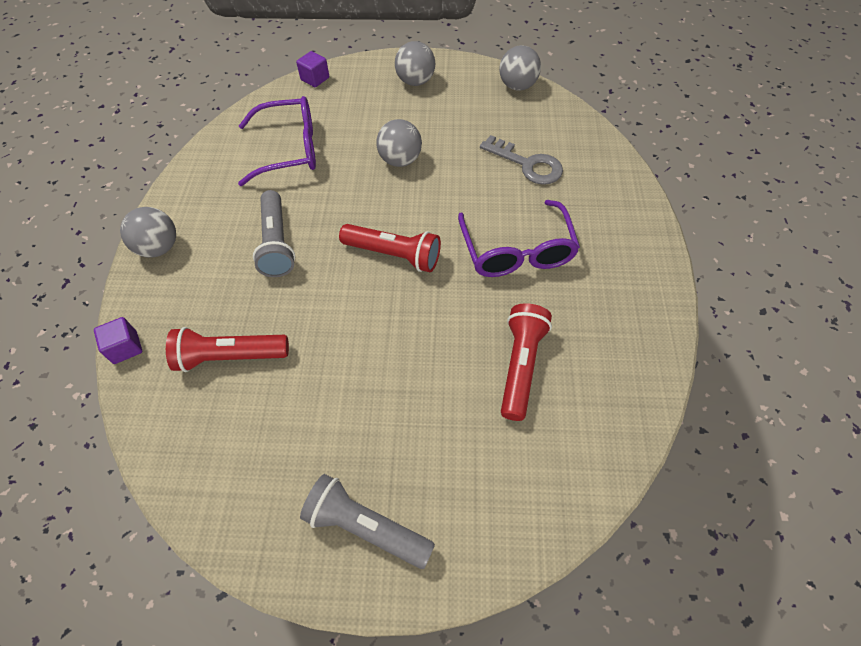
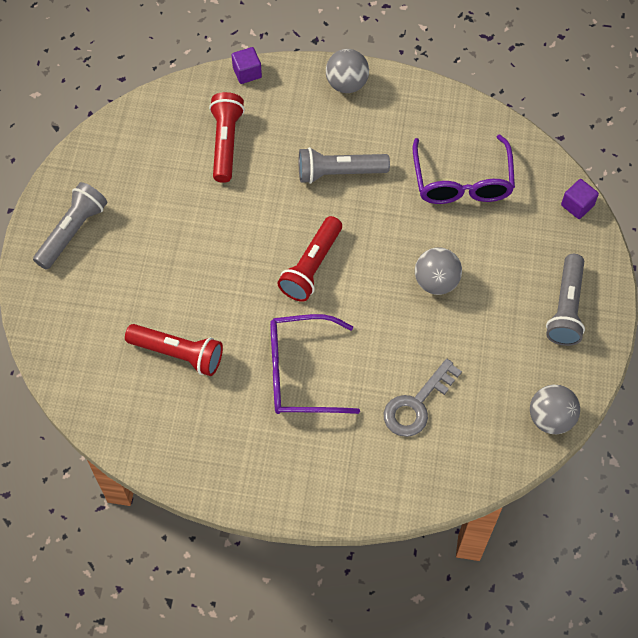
camera: 95 degrees right, 5 degrees up
(415, 81) = (566, 308): grey ball -> grey flashlight

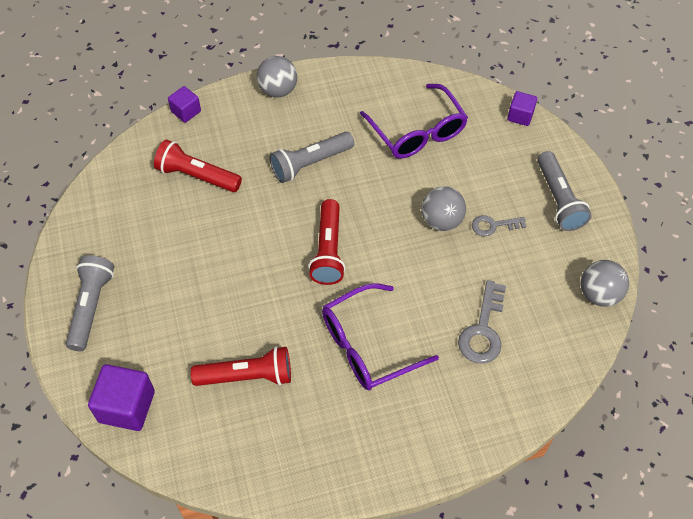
camera: 25 degrees left, 5 degrees down
(61, 336) = (127, 406): none -> purple cube
(226, 143) = (197, 176): red flashlight -> red flashlight turned 45 degrees counterclockwise
(485, 307) = (493, 225): none -> grey key

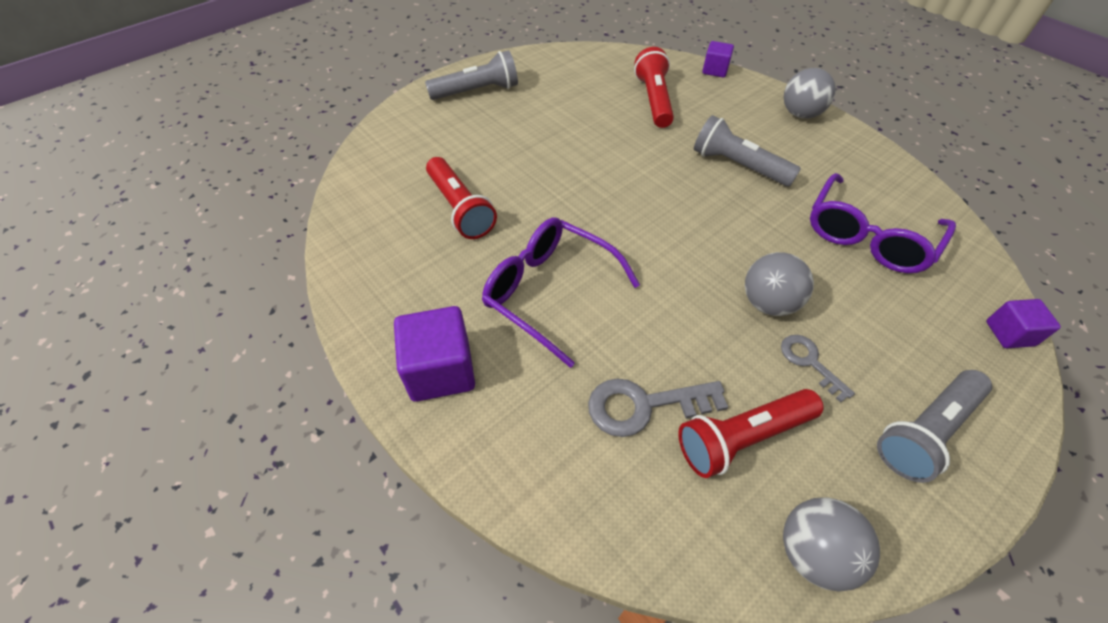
camera: 65 degrees right, 5 degrees down
(127, 406) = (391, 144): purple cube -> purple cube (440, 370)
(328, 250) = (645, 216): red flashlight -> red flashlight (742, 438)

